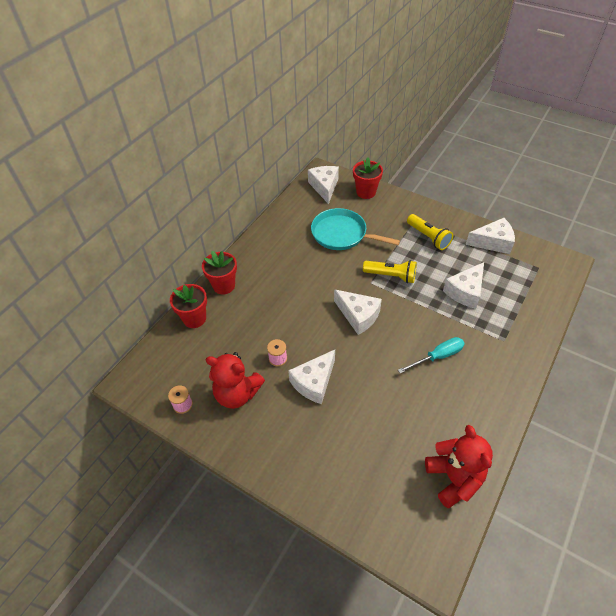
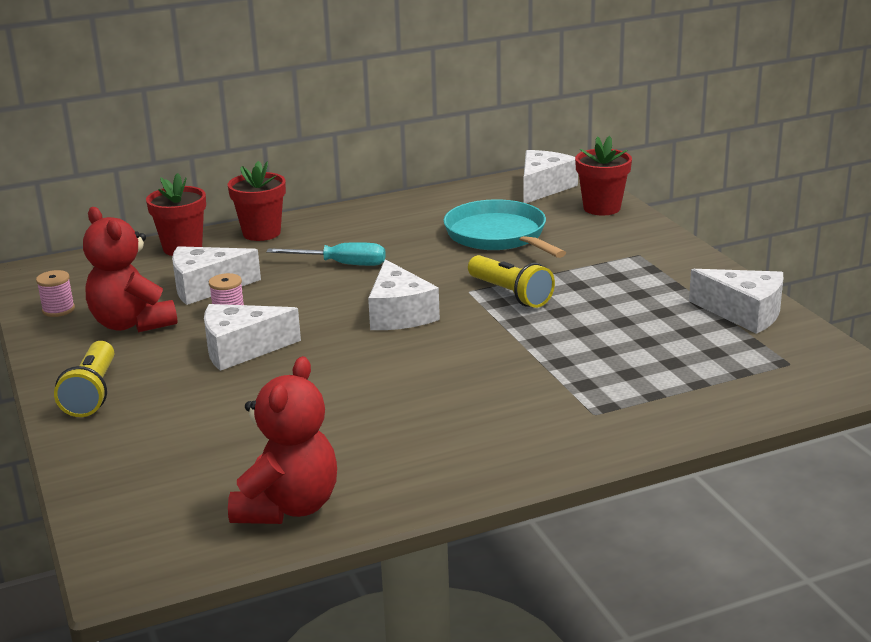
camera: 35 degrees right, 25 degrees down
(428, 237) = (635, 276): yellow flashlight -> yellow flashlight (92, 393)
(437, 356) = (456, 390): turquoise screwdriver -> turquoise screwdriver (341, 264)
(465, 291) = (609, 345): white cheese -> white cheese (206, 287)

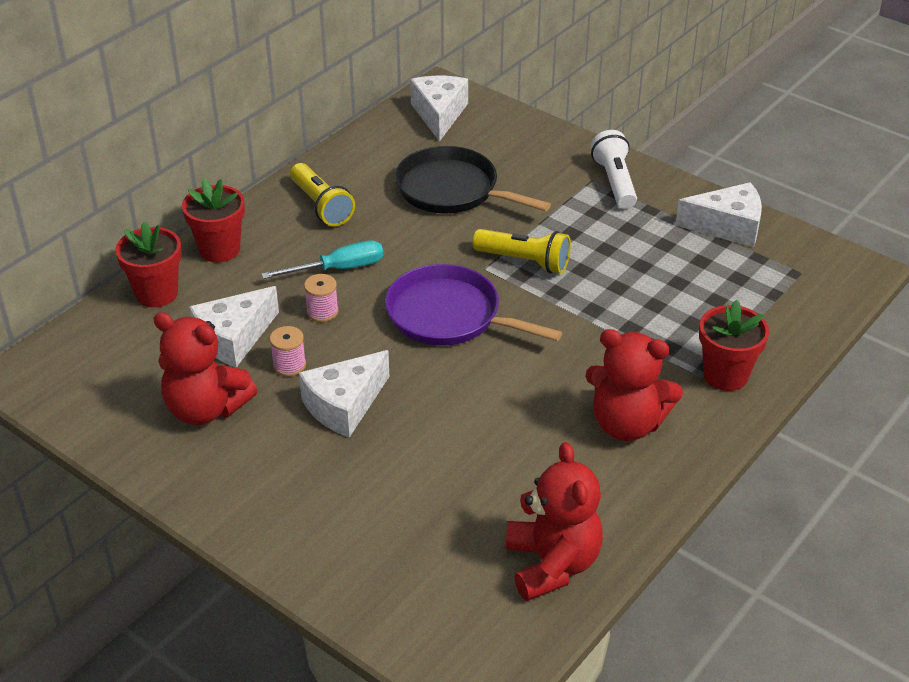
camera: 30 degrees left, 15 degrees up
(58, 310) = (109, 415): pink spool -> pink spool (322, 312)
(92, 393) = (254, 506): yellow flashlight -> yellow flashlight (321, 206)
(399, 314) = (449, 315): white cheese -> purple pan
(477, 428) = (627, 424): none -> red teddy bear
(498, 235) = (452, 190): turquoise pan -> black pan
(602, 208) = (514, 128): red flower pot -> red flower pot (725, 375)
(660, 260) = (614, 182): none -> white flashlight

